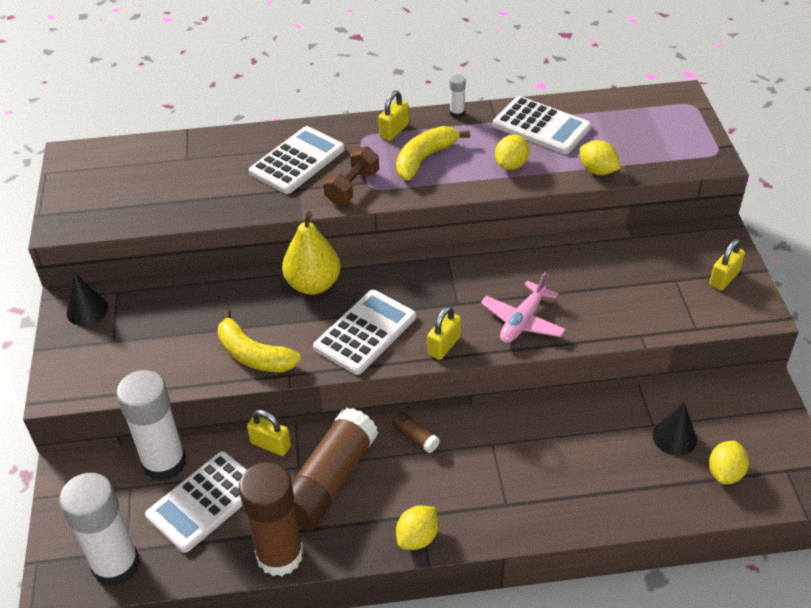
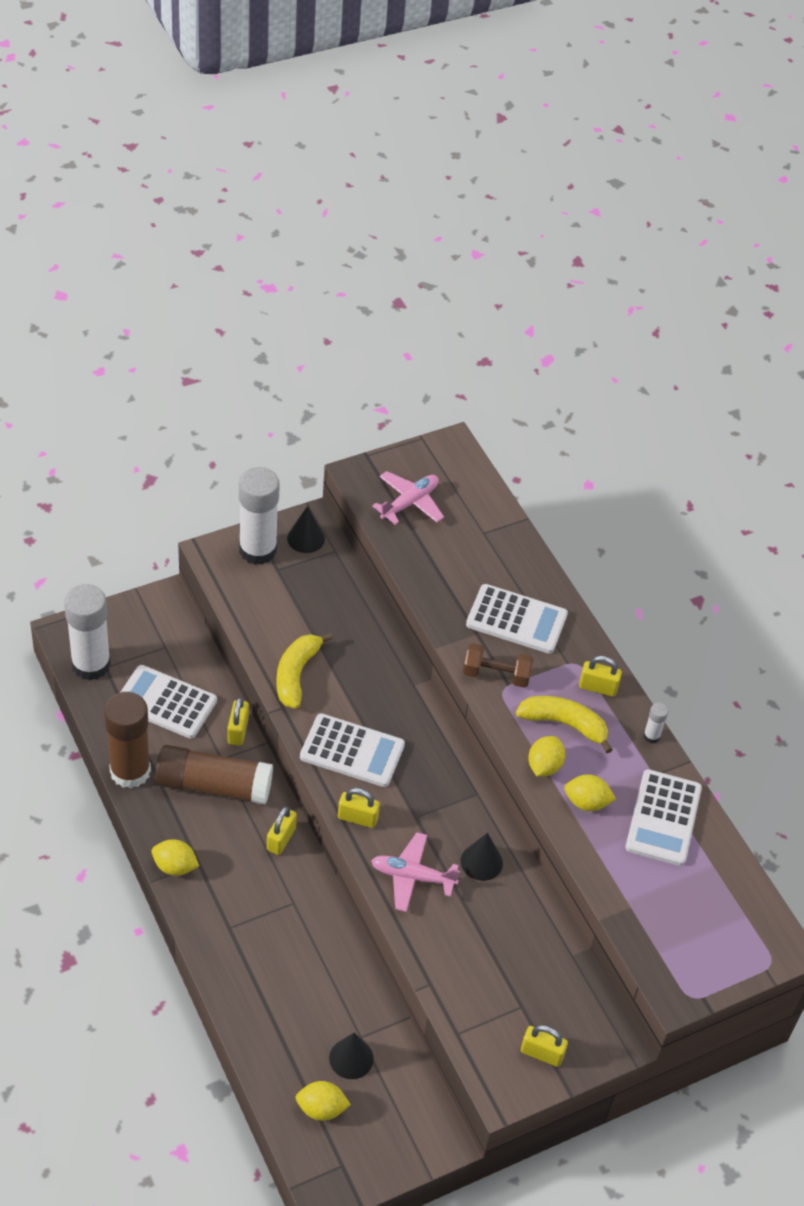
camera: 65 degrees right, 5 degrees up
(119, 198) = (409, 503): none -> pink plane
(164, 463) = (195, 661): white glue stick -> white glue stick (258, 550)
(313, 284) = (398, 694): yellow pear -> none
(415, 437) = (281, 839): brown glue stick -> yellow padlock
(521, 270) = (481, 862): none -> black cone
(597, 171) = (610, 883): yellow lemon -> yellow lemon (544, 766)

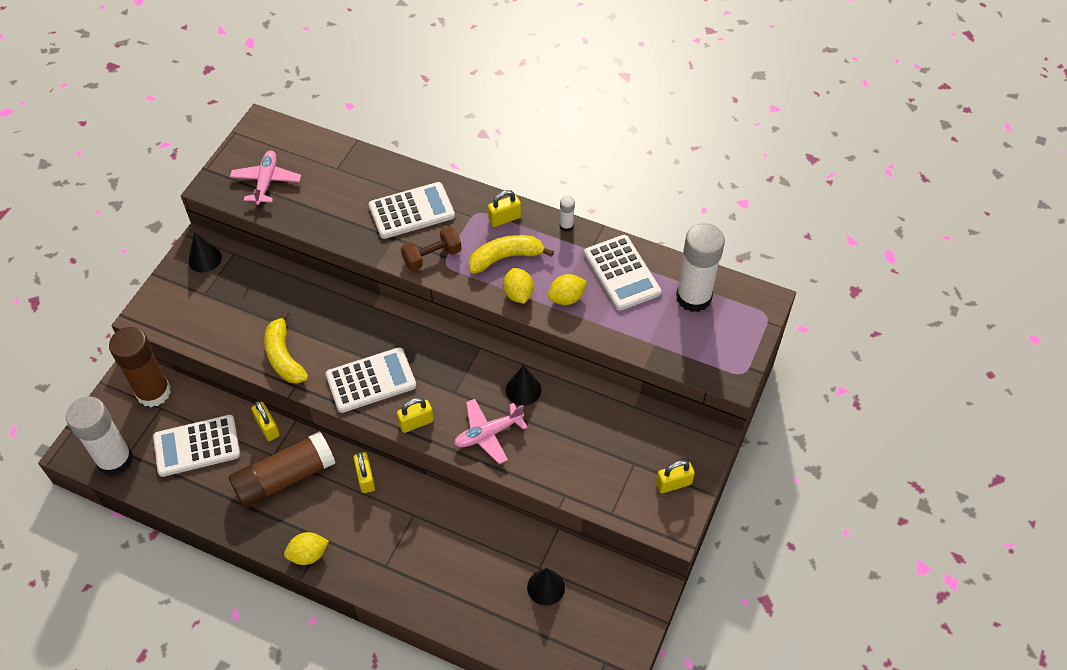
camera: 35 degrees left, 5 degrees up
(130, 771) = (214, 513): brown glue stick -> brown glue stick (153, 392)
(258, 550) = (176, 290): white glue stick -> white glue stick (693, 297)
(321, 1108) = (557, 636): yellow lemon -> none

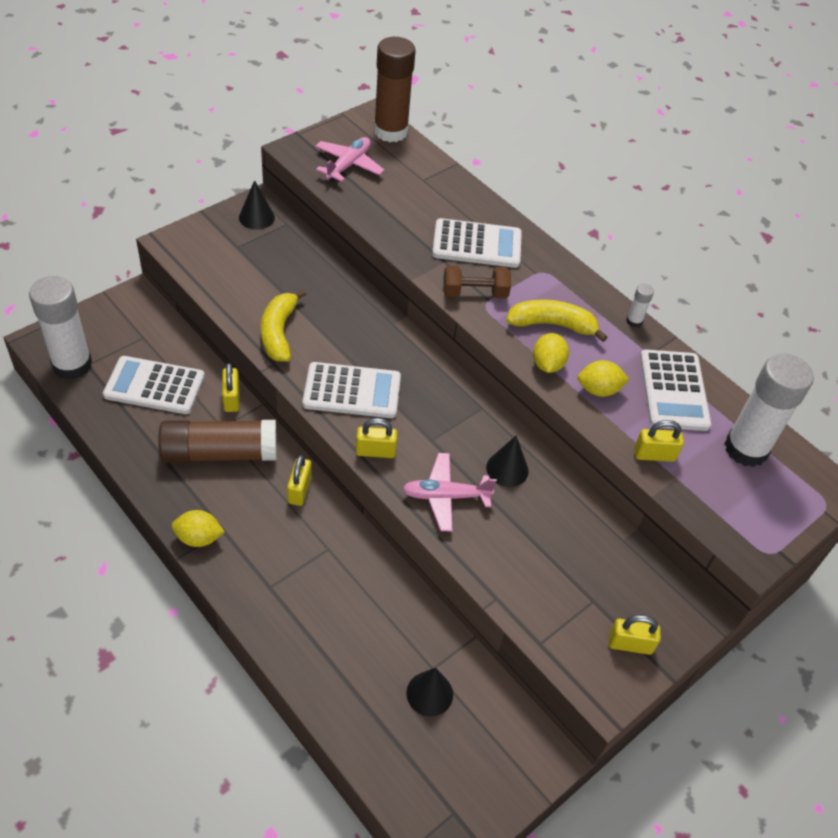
camera: 20 degrees right, 5 degrees down
(153, 392) = (145, 321): brown glue stick -> brown glue stick (390, 131)
(504, 218) = (570, 288): yellow padlock -> yellow padlock (654, 455)

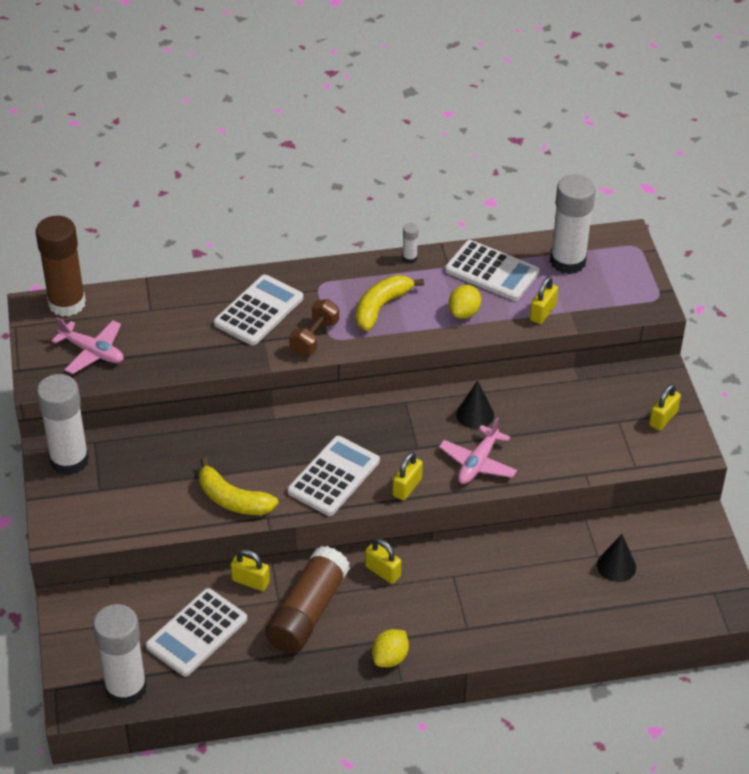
camera: 55 degrees left, 5 degrees down
(256, 217) = (69, 460): black cone -> white glue stick
(348, 165) = (92, 352): pink plane -> pink plane turned 150 degrees clockwise
(547, 364) = (420, 329): yellow lemon -> none

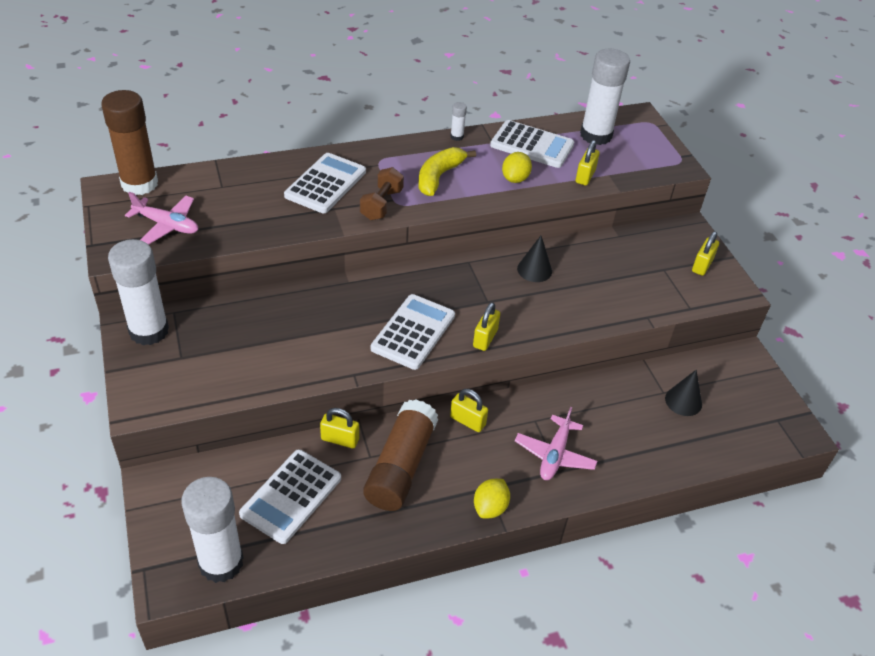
camera: 10 degrees left, 0 degrees up
(233, 500) = (317, 360): yellow banana -> none
(478, 463) = (547, 312): pink plane -> pink plane (554, 455)

